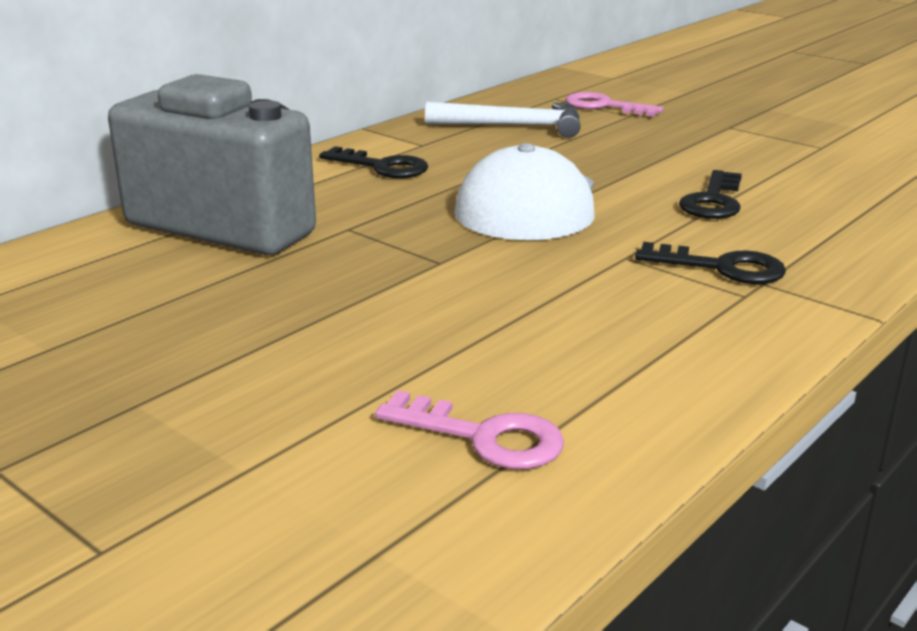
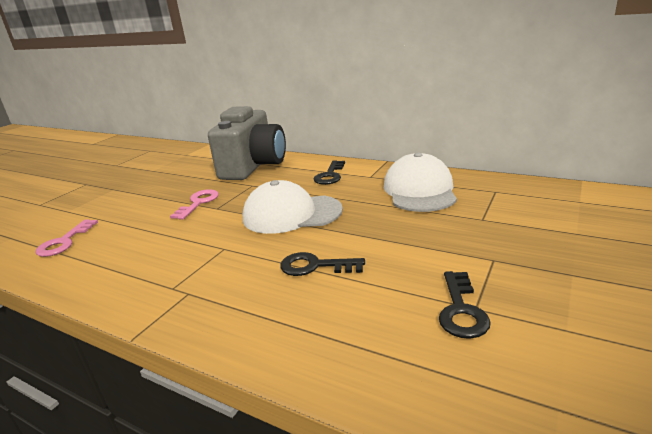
camera: 80 degrees right, 0 degrees up
(514, 126) = (419, 190): white hammer -> white cap
(604, 106) = (493, 208): pink key -> pink key (198, 203)
(722, 267) = (208, 277): black key -> black key (461, 310)

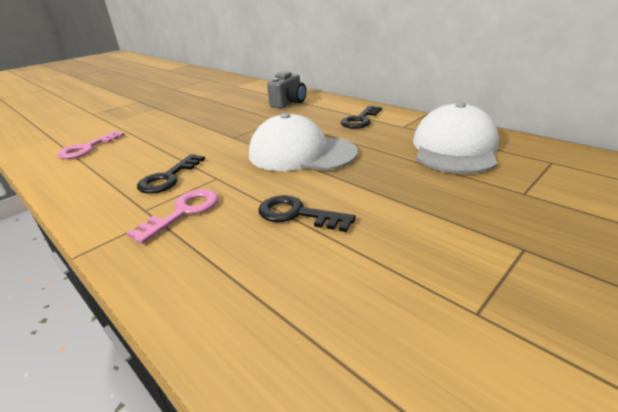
camera: 15 degrees right, 5 degrees up
(198, 203) = (220, 130): pink key -> pink key (183, 212)
(253, 167) = (289, 103): grey camera -> grey camera, size x0.50
(461, 310) = (455, 311): black key -> black key (168, 178)

